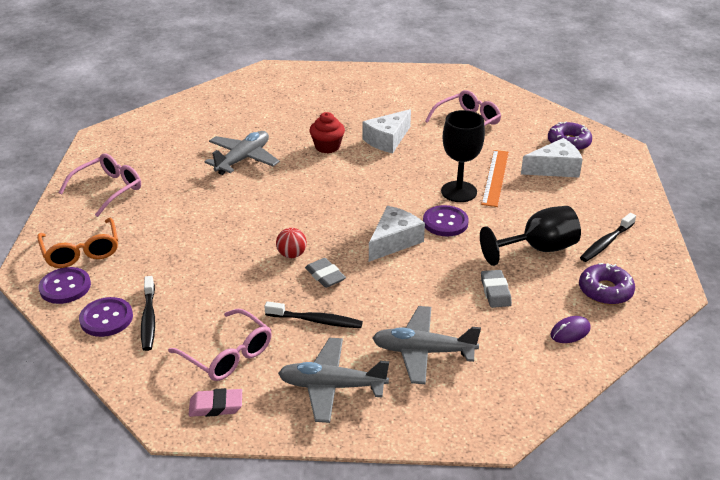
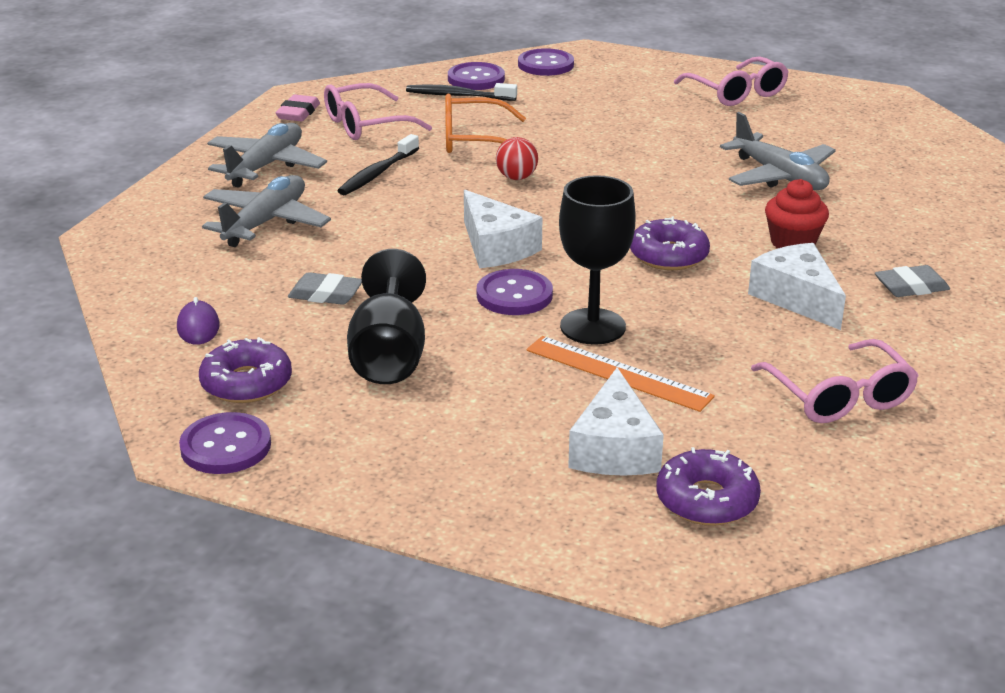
camera: 110 degrees right, 5 degrees down
(81, 251) = (608, 74): orange glasses -> orange glasses (475, 140)
(325, 276) = (456, 191): grey eraser -> grey eraser (911, 287)
(366, 181) = (669, 255): none -> purple donut
(606, 243) = (353, 425): black toothbrush -> none
(660, 278) = (226, 446): none -> purple button

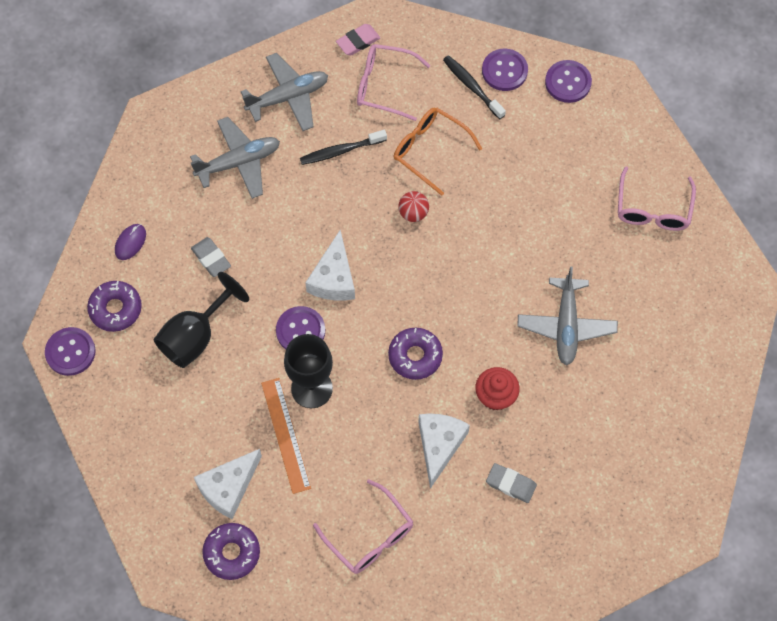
camera: 40 degrees right, 35 degrees up
(838, 396) = (369, 535): pink glasses -> pink glasses turned 60 degrees counterclockwise

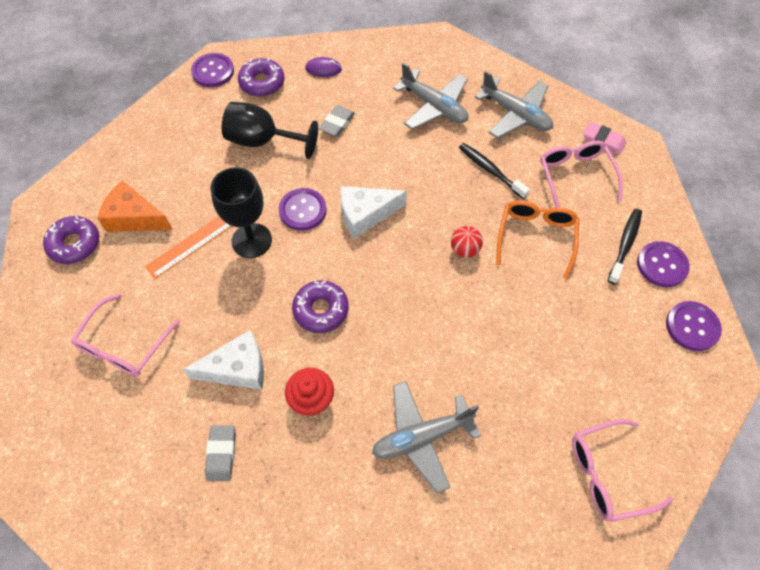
camera: 65 degrees right, 5 degrees down
(228, 488) = (134, 217): white cheese -> orange cheese

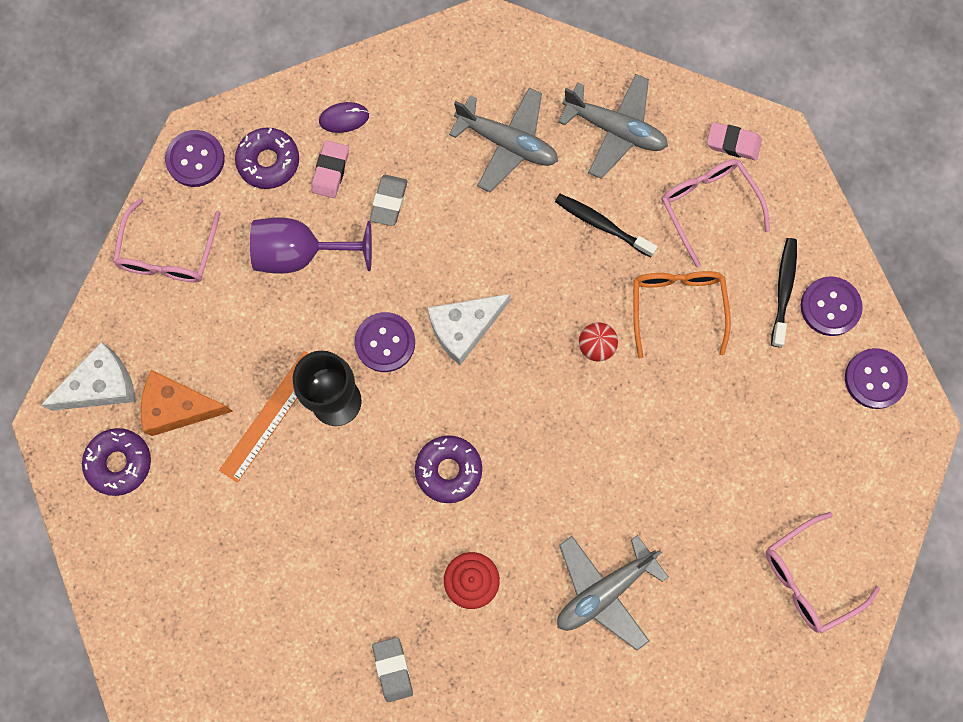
camera: 15 degrees left, 15 degrees up
(124, 344) = (234, 574): pink glasses -> pink glasses (169, 252)
(237, 368) = (376, 568): white cheese -> white cheese (101, 385)
(262, 141) = (300, 253): black goblet -> purple goblet
(302, 97) = (330, 171): none -> pink eraser

